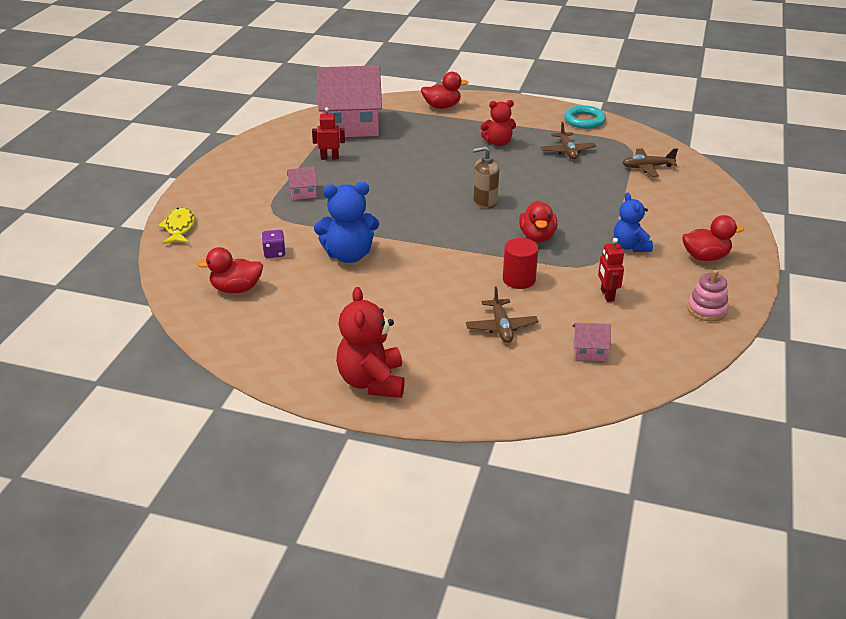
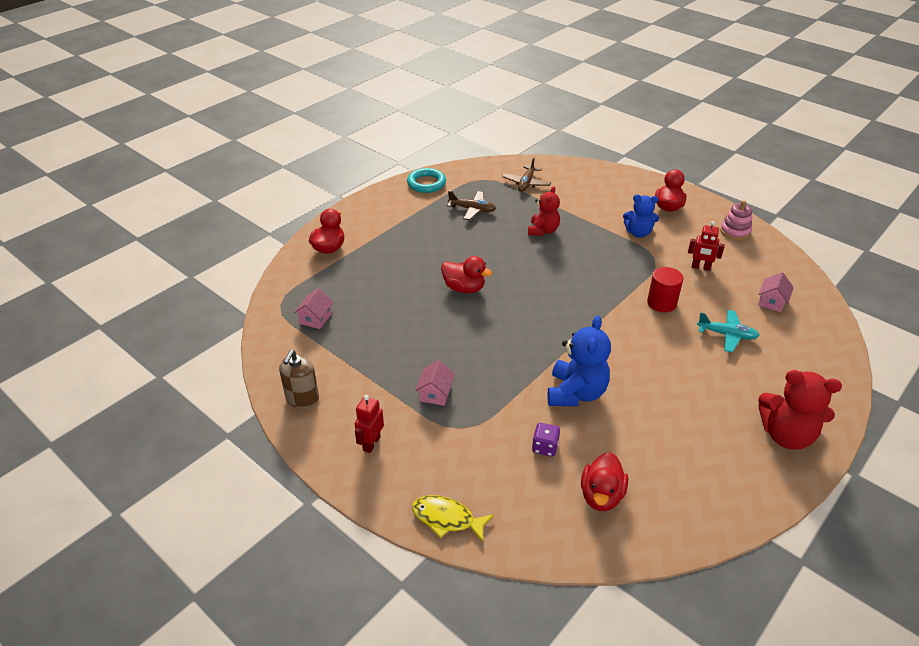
camera: 65 degrees left, 5 degrees up
(329, 158) = (373, 353): red robot -> red robot (371, 443)
(351, 126) = (315, 318): pink house -> pink house, size x0.40
(485, 201) = (528, 280): brown soap dispenser -> brown soap dispenser (302, 398)
(498, 143) = (429, 239): red teddy bear -> red teddy bear (543, 231)
(501, 327) = (727, 335): brown plane -> turquoise plane
(537, 237) = (601, 272): red duck -> red duck (464, 288)

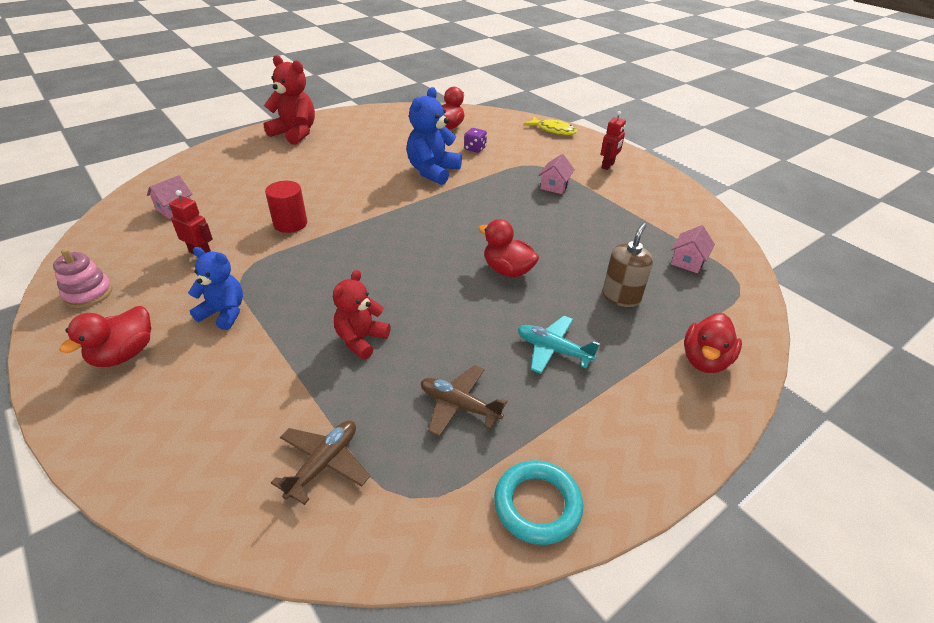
camera: 170 degrees left, 0 degrees up
(302, 398) = (674, 197): brown soap dispenser -> brown soap dispenser (621, 297)
(727, 335) = (259, 190): turquoise plane -> turquoise plane (553, 350)

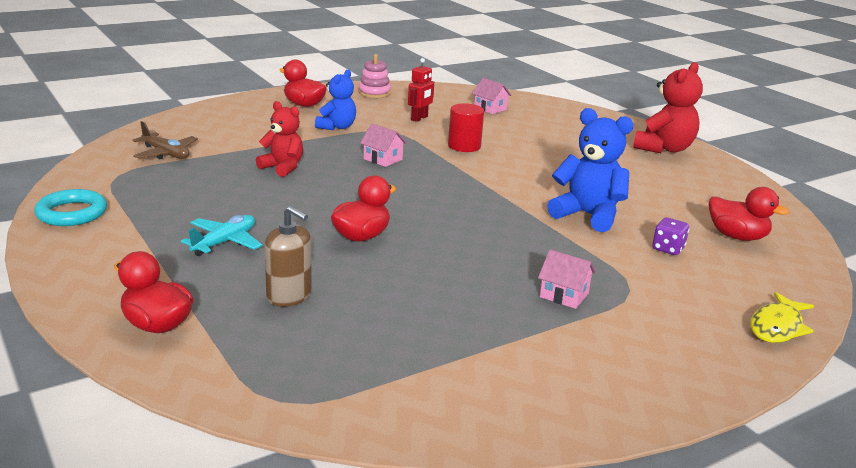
camera: 95 degrees right, 15 degrees down
(459, 406) = (185, 196): brown plane -> none
(608, 165) = (649, 359): red robot -> none
(687, 261) = (347, 367): pink house -> pink house (383, 159)

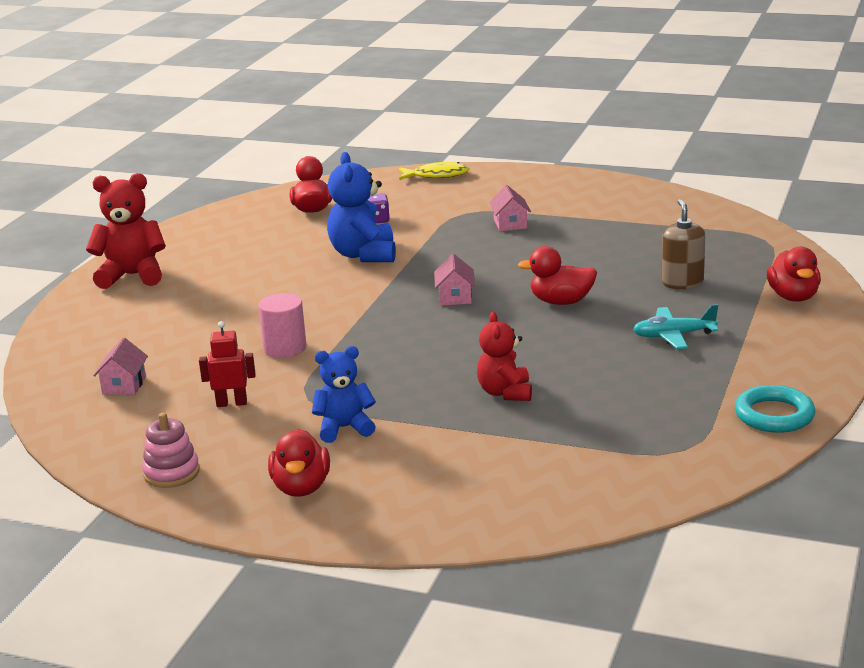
camera: 125 degrees left, 0 degrees up
(166, 154) = (594, 463): brown plane -> none
(383, 159) = (393, 364): pink house -> pink house (455, 297)
(464, 146) = (285, 348): red cylinder -> pink cylinder

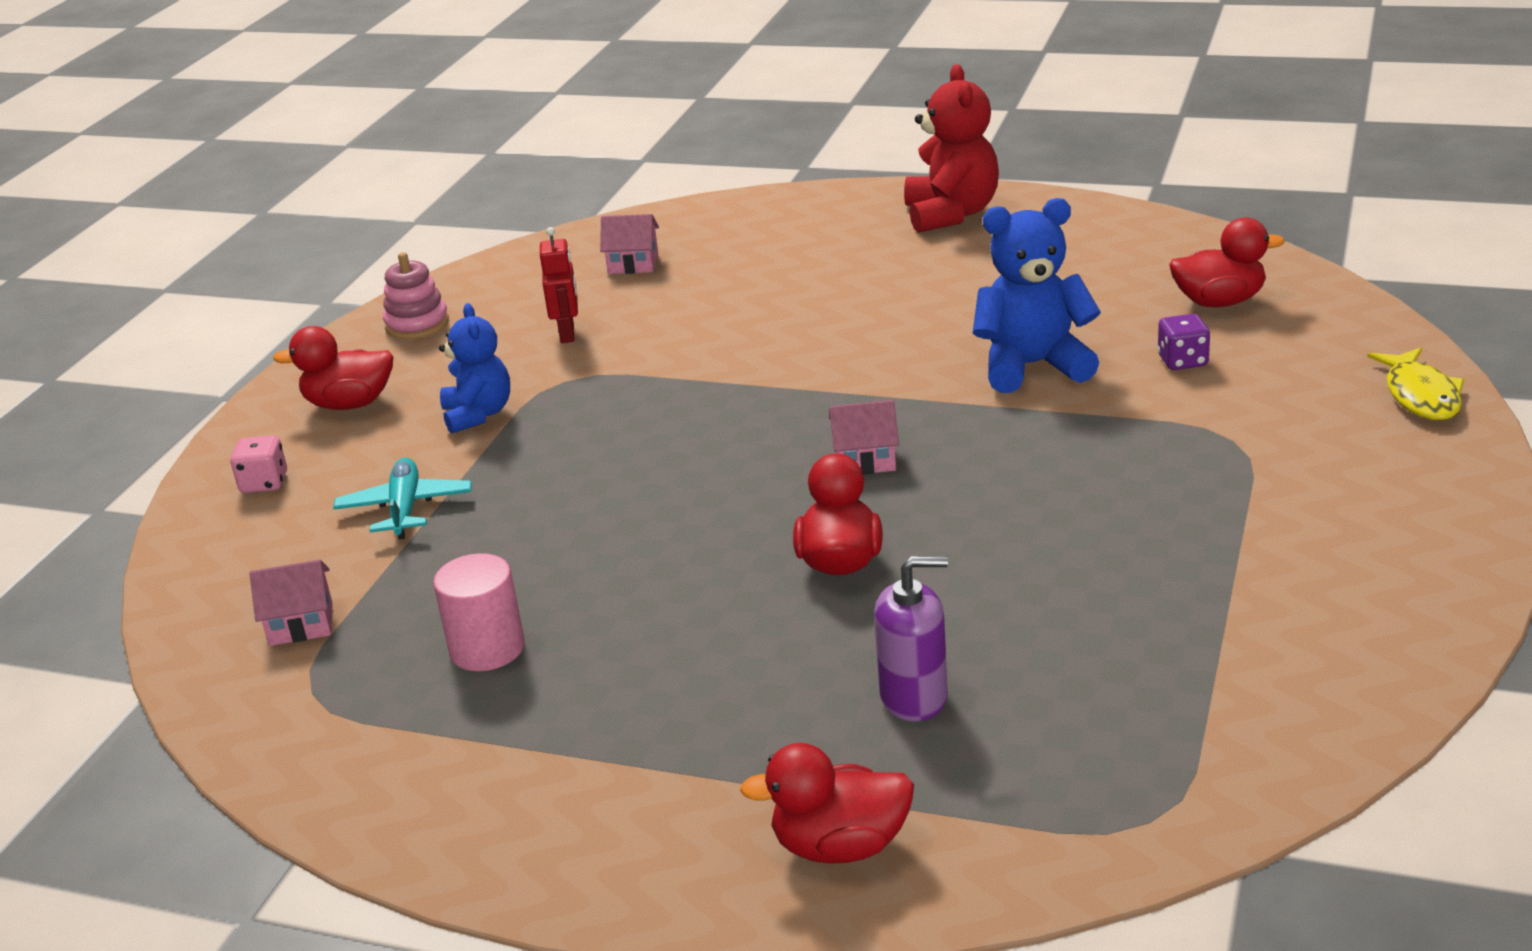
camera: 90 degrees right, 5 degrees up
(285, 348) = (712, 347): pink cylinder -> pink cylinder (487, 648)
(416, 509) = (264, 483): none -> pink dice
(505, 393) = (535, 526): red teddy bear -> none
(510, 224) = (1186, 490): pink house -> pink house (301, 624)
(673, 336) = (690, 684): turquoise plane -> turquoise plane (405, 508)
(682, 283) = (914, 697): brown soap dispenser -> purple soap dispenser
(774, 415) = (377, 792): turquoise ring -> none

